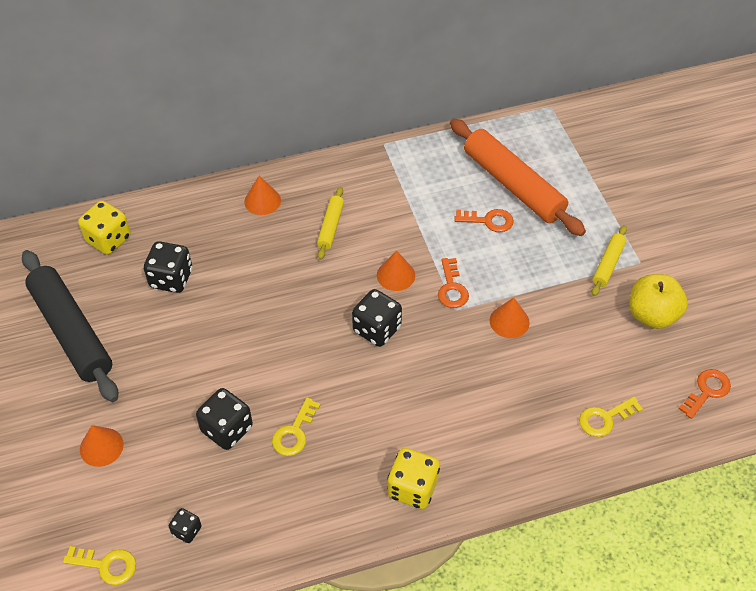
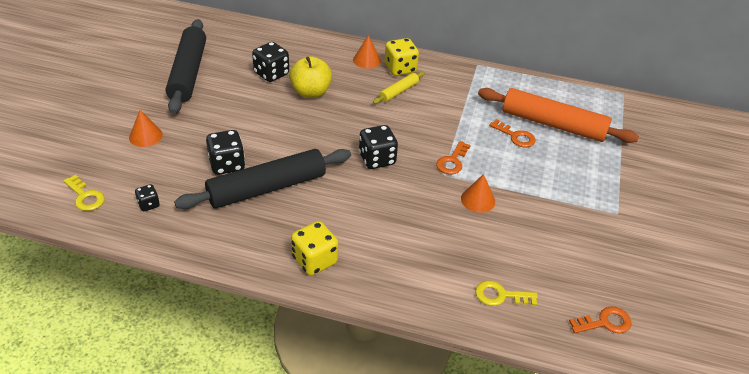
camera: 30 degrees right, 10 degrees down
(108, 239) = (254, 39): yellow dice -> yellow dice (400, 69)
(294, 432) = (267, 188): yellow key -> black rolling pin
(396, 275) = (418, 136): orange cone -> none
(513, 185) = (553, 124): orange rolling pin -> orange rolling pin turned 60 degrees counterclockwise
(608, 264) = (588, 202): yellow rolling pin -> none
(652, 315) = (599, 250): yellow apple -> yellow apple (311, 92)

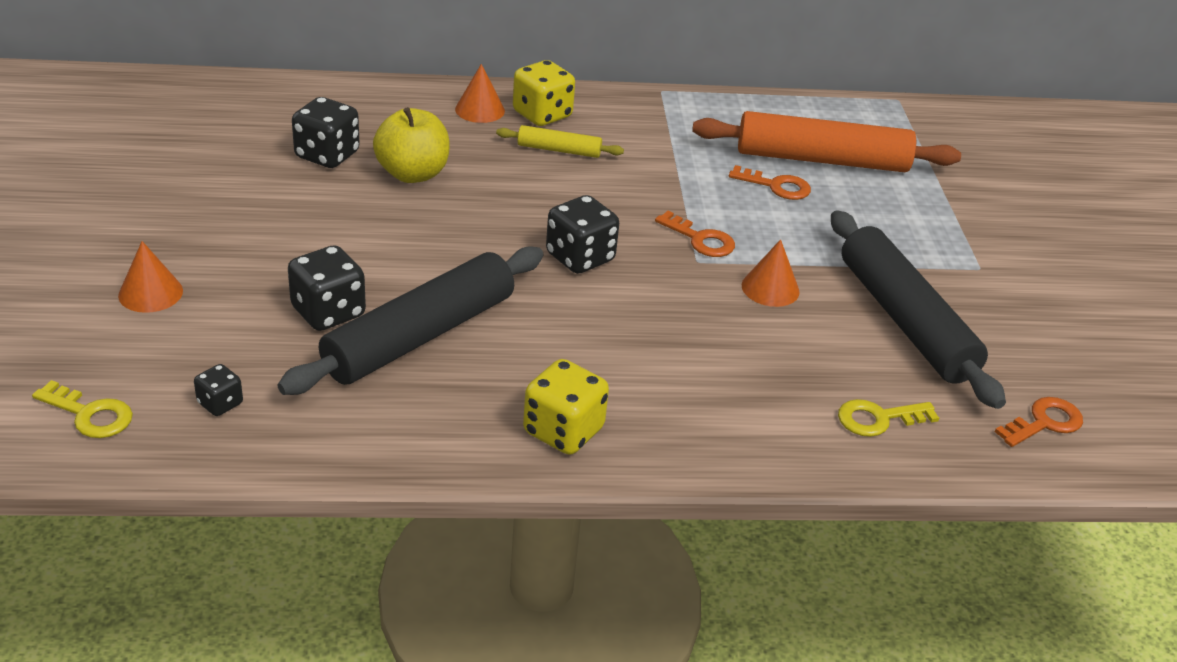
camera: 20 degrees left, 5 degrees down
(188, 73) = (173, 177): black rolling pin -> black rolling pin (905, 320)
(398, 92) = (559, 150): yellow rolling pin -> yellow rolling pin turned 75 degrees clockwise
(452, 161) = (701, 239): orange key -> orange key turned 60 degrees counterclockwise

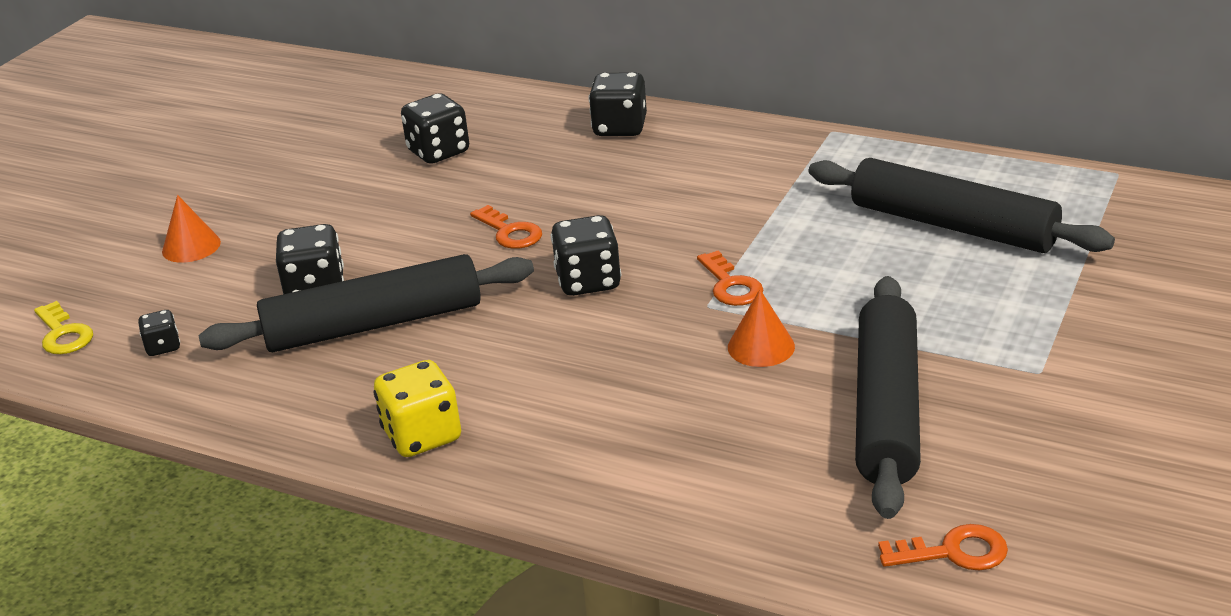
camera: 35 degrees right, 5 degrees down
(412, 174) = (500, 179): yellow apple -> none
(480, 110) = (620, 128): orange cone -> black dice
(542, 115) = (678, 140): yellow dice -> none
(559, 150) = (664, 176): yellow rolling pin -> none
(776, 186) = (870, 245): orange key -> orange key (510, 232)
(822, 160) = (952, 226): orange rolling pin -> black rolling pin
(878, 419) = (754, 500): yellow key -> none

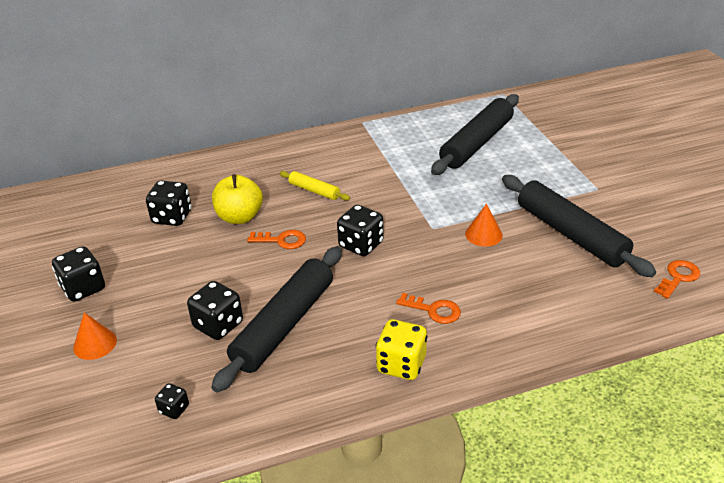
camera: 45 degrees left, 5 degrees up
(63, 334) = (89, 442): yellow key -> none
(505, 184) = (239, 217): none -> yellow apple
(620, 128) = (256, 162): black dice -> black dice (83, 288)
(634, 192) = (314, 190): none -> yellow rolling pin
(731, 285) = (428, 213): orange key -> orange key (434, 310)
(952, 226) = (477, 143): black rolling pin -> black rolling pin turned 45 degrees counterclockwise

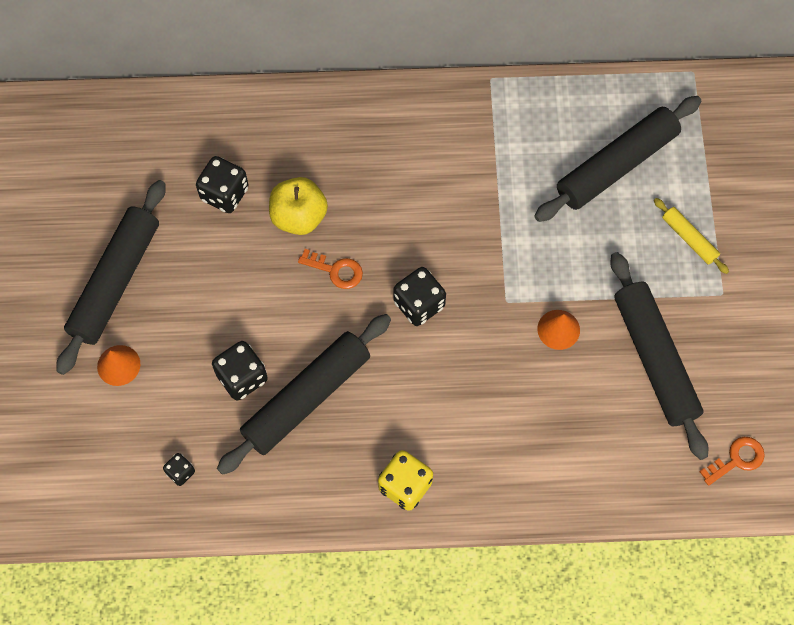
camera: 15 degrees right, 30 degrees up
(83, 288) = (116, 281): black dice -> black rolling pin
(314, 190) = (394, 196): yellow rolling pin -> yellow rolling pin (689, 238)
(434, 310) = (462, 425): orange key -> none

